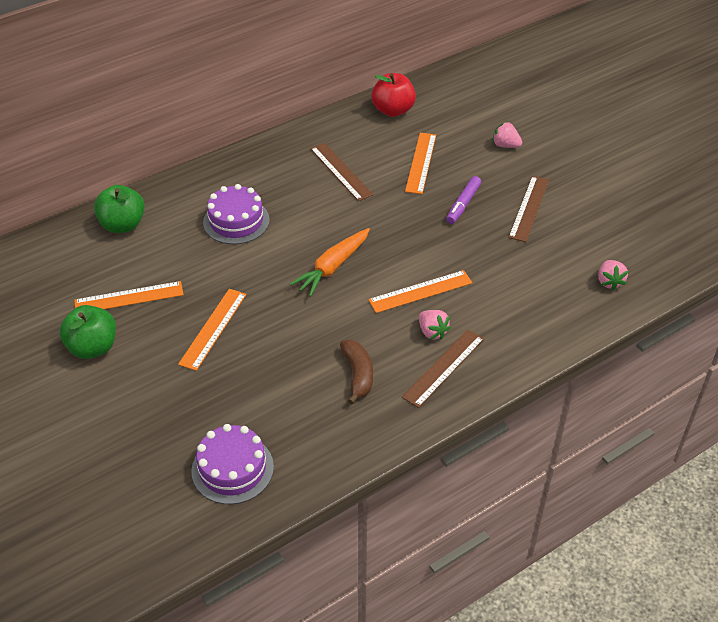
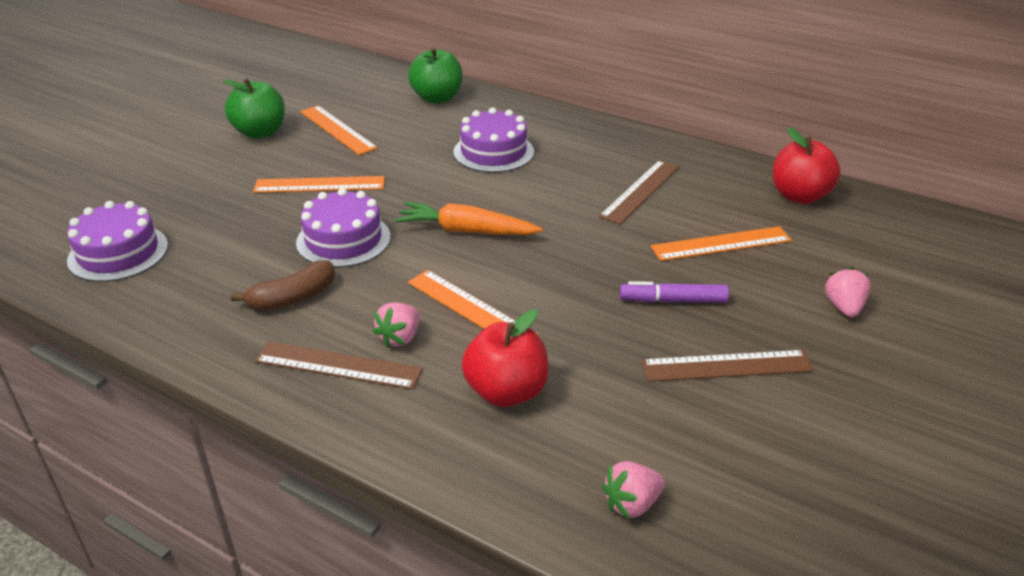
camera: 65 degrees right, 10 degrees down
(302, 332) = (343, 240): none -> purple cake
(506, 300) = (506, 392): none -> red apple

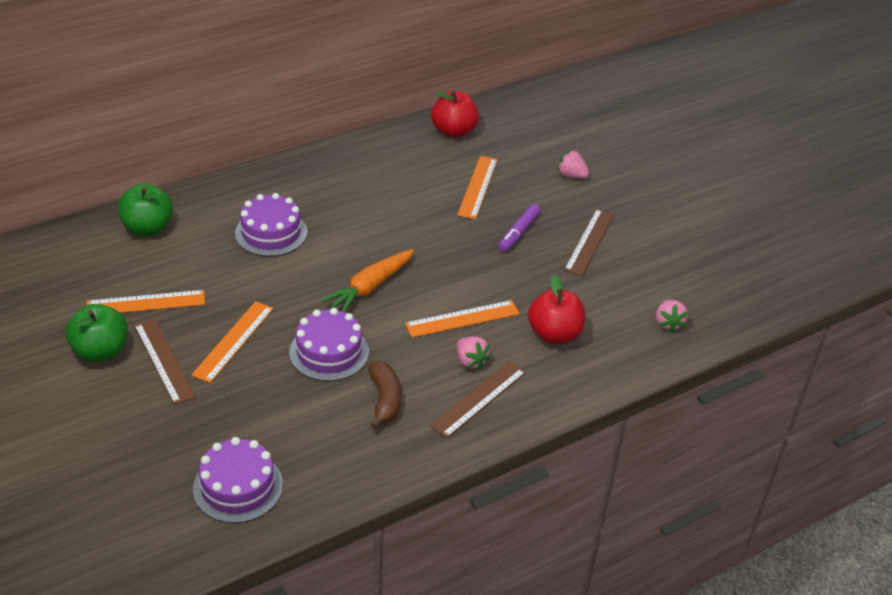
camera: 65 degrees left, 5 degrees up
(640, 191) = (390, 190): brown ruler -> brown ruler (164, 361)

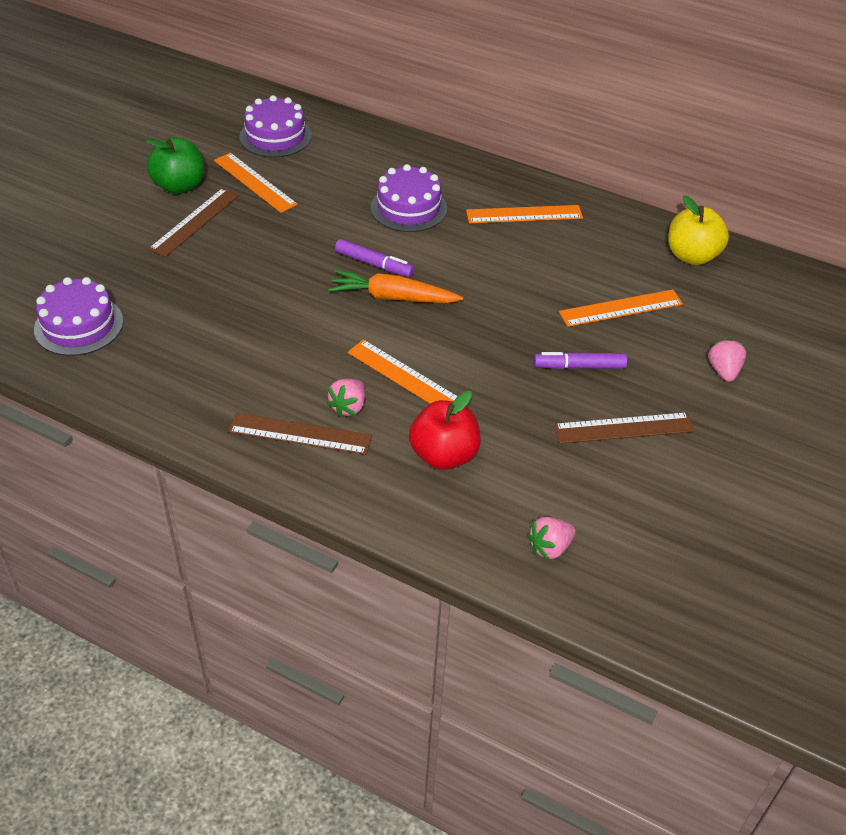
camera: 60 degrees right, 5 degrees up
(148, 228) = (346, 142): green apple -> none
(233, 341) = (249, 248): orange ruler -> orange ruler (524, 214)
(322, 280) = (374, 264): none -> purple marker
(329, 352) = (282, 308): purple cake -> purple cake (275, 136)
(385, 400) = (248, 369): brown banana -> none
(453, 131) = (692, 256): red apple -> yellow apple

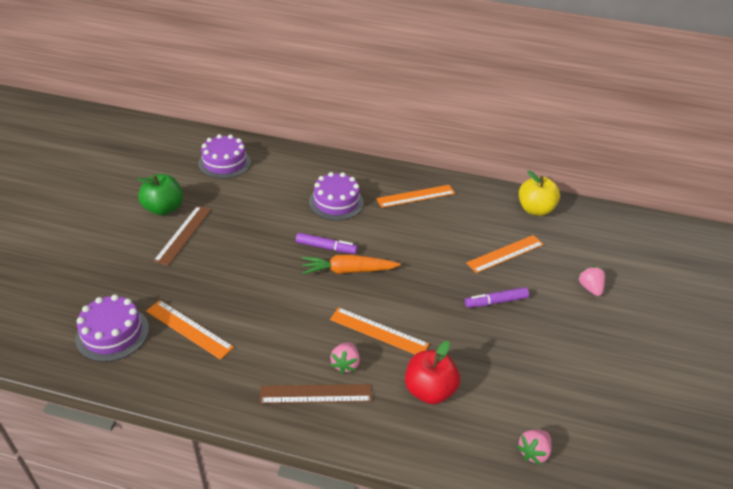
camera: 15 degrees left, 5 degrees down
(255, 182) = (220, 198): orange ruler -> orange ruler (189, 329)
(624, 428) = (544, 343): brown ruler -> none

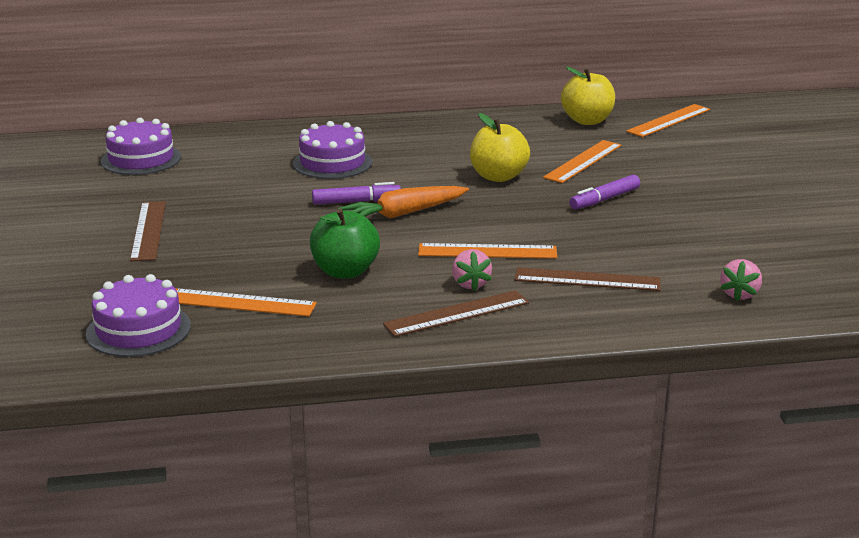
camera: 20 degrees left, 15 degrees down
(164, 209) = (95, 215): green apple -> green apple (345, 271)
(416, 196) = (432, 138): orange ruler -> orange ruler (669, 120)
(429, 390) = (587, 280): red apple -> brown ruler
(436, 251) = (498, 176): none -> yellow apple
(589, 288) = (701, 167): pink strawberry -> none

